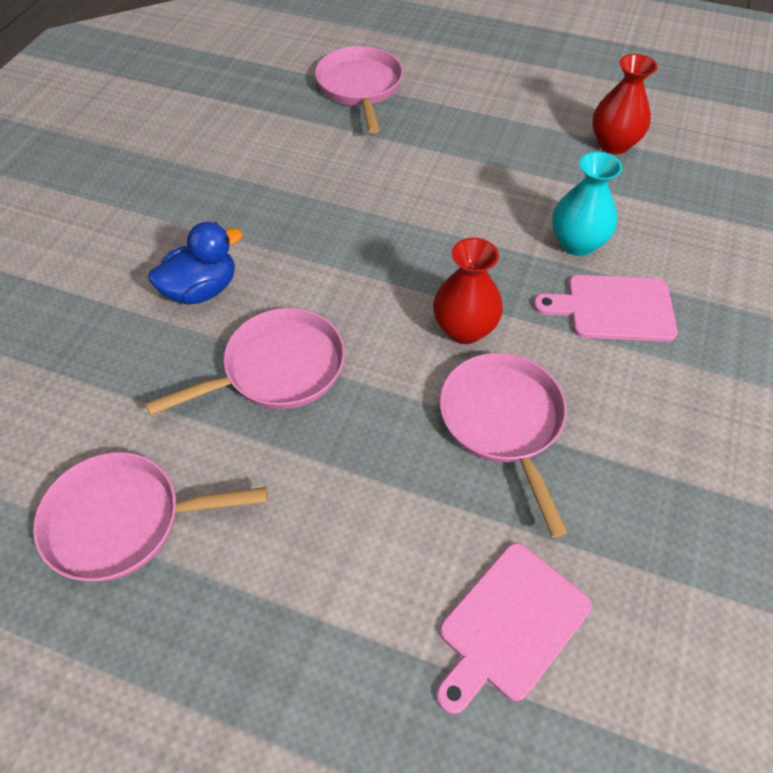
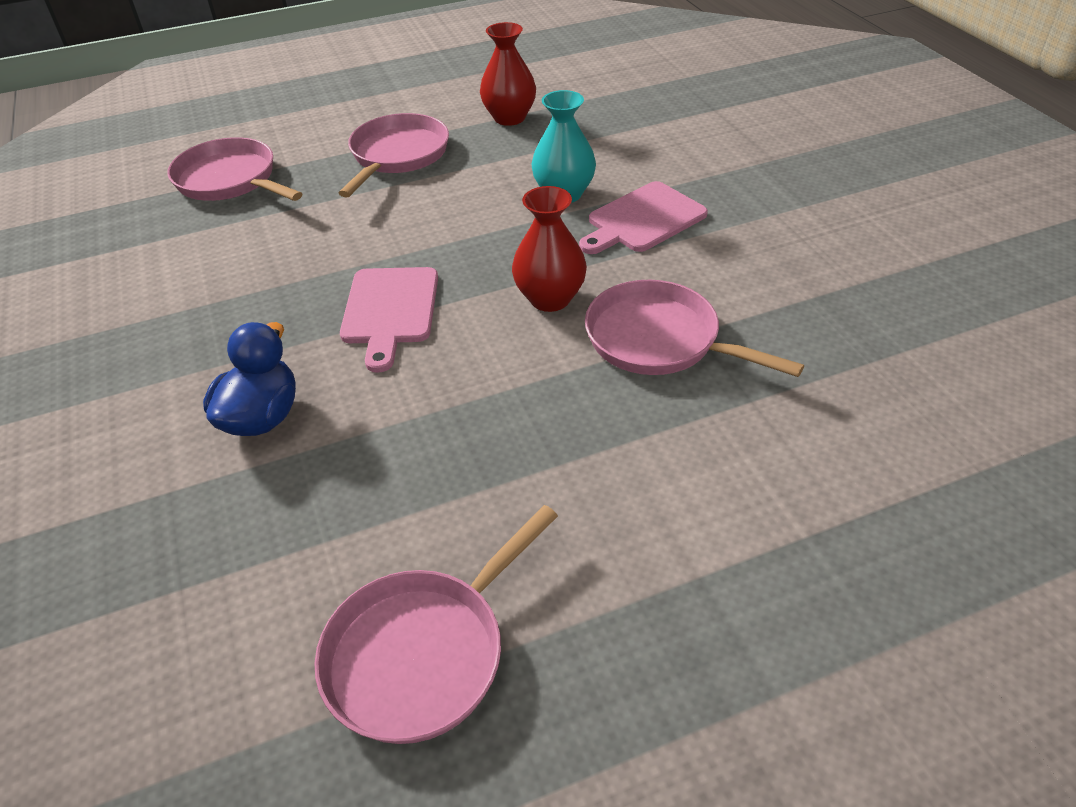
camera: 40 degrees left, 10 degrees down
(277, 369) = (422, 428): pink pan -> pink pan (397, 156)
(510, 624) = (832, 464): pink cutting board -> pink cutting board (390, 310)

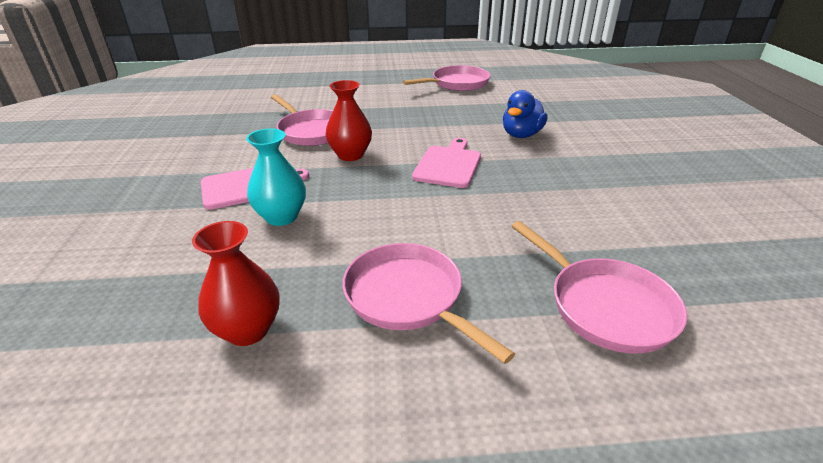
camera: 165 degrees left, 10 degrees down
(397, 156) = (408, 298): pink pan -> pink pan turned 105 degrees clockwise

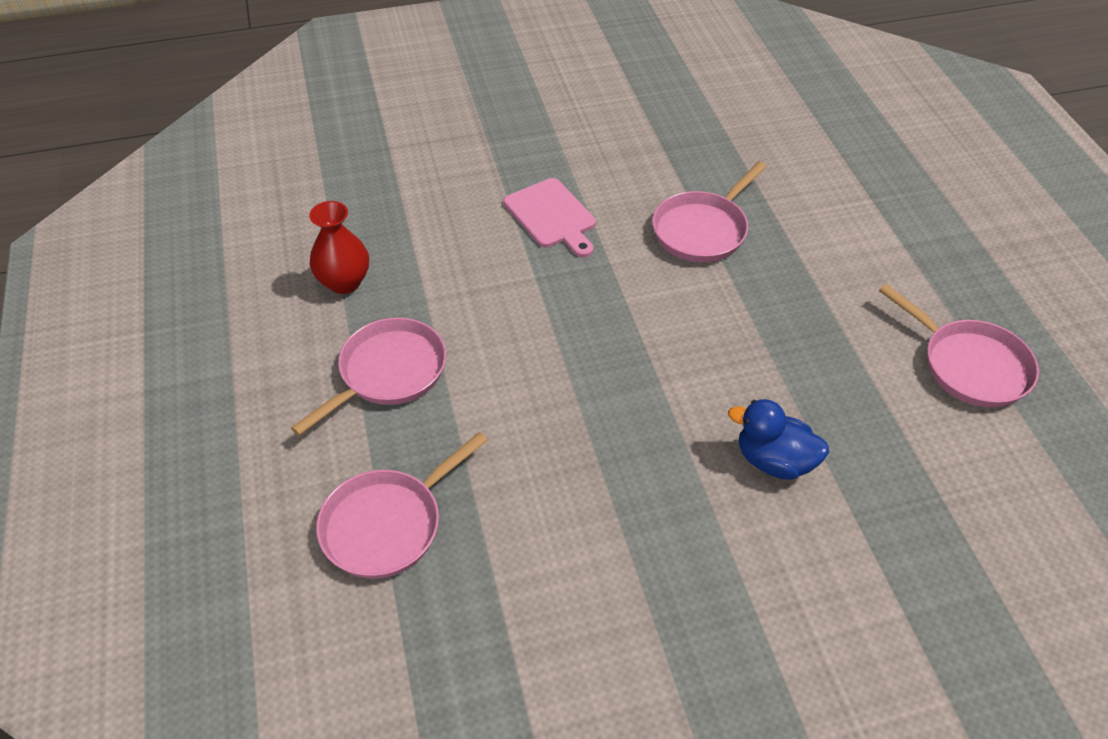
camera: 80 degrees right, 15 degrees up
(281, 217) = (499, 257): turquoise vase -> none
(350, 155) = (647, 281): red vase -> none
(448, 165) = (648, 380): pink cutting board -> none

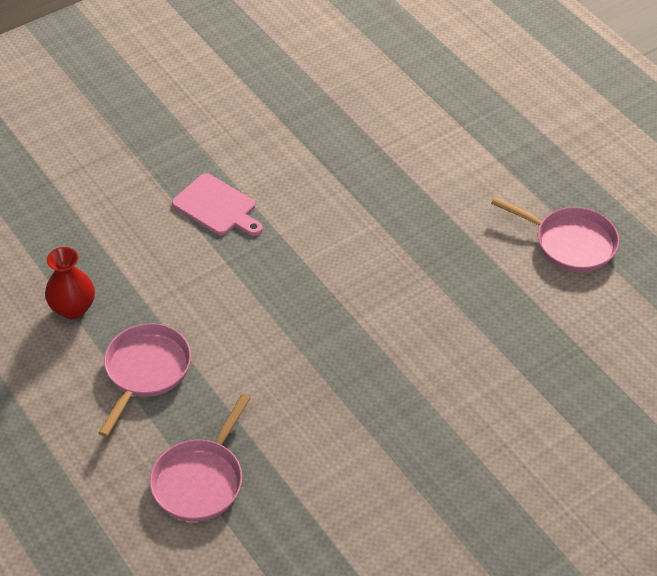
camera: 20 degrees left, 0 degrees up
(702, 230) = (341, 187): pink pan -> none
(774, 461) = (457, 353): blue duck -> none

